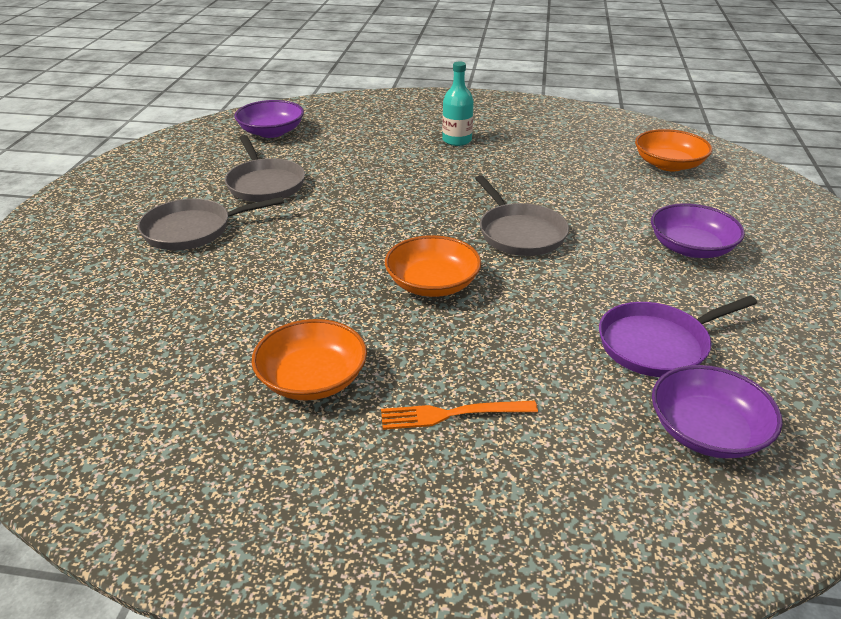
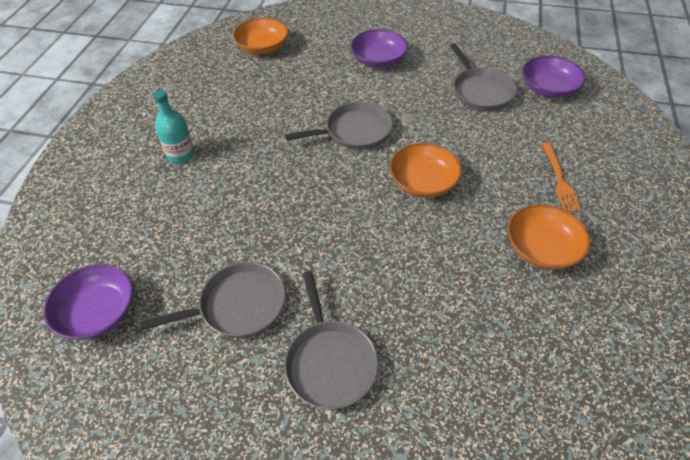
camera: 85 degrees left, 15 degrees up
(658, 344) = (480, 91): purple pan -> grey pan

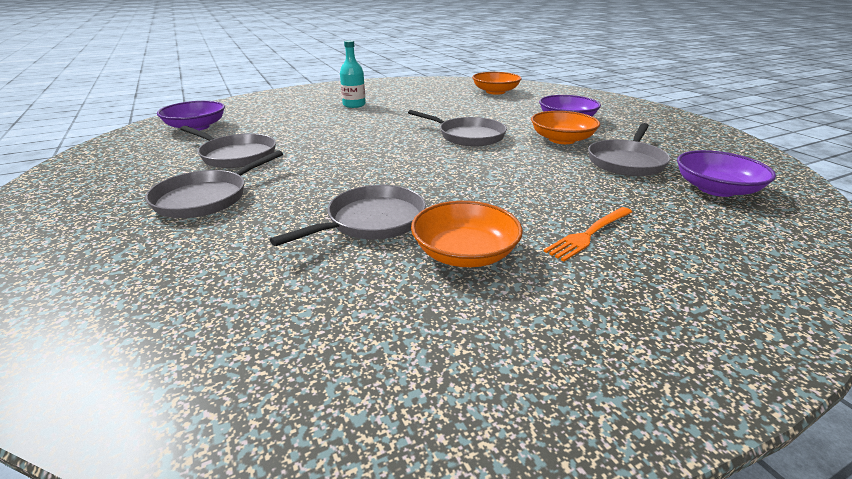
camera: 50 degrees right, 20 degrees down
(423, 182) = (457, 173): orange bowl -> orange bowl (562, 139)
(463, 271) = (372, 221): none -> grey pan

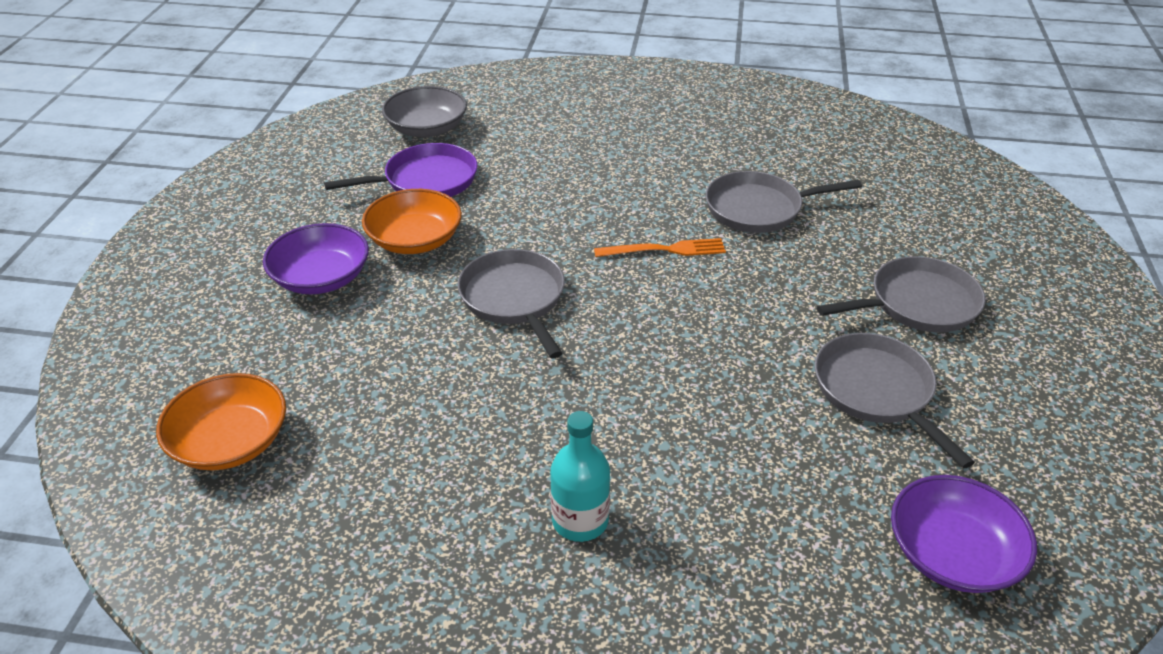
camera: 145 degrees left, 10 degrees up
(464, 253) = (710, 157): orange bowl -> none
(589, 234) = (602, 137): orange fork -> orange fork (665, 250)
(626, 162) = (426, 180): grey pan -> purple pan
(716, 189) = (427, 128): purple bowl -> grey bowl

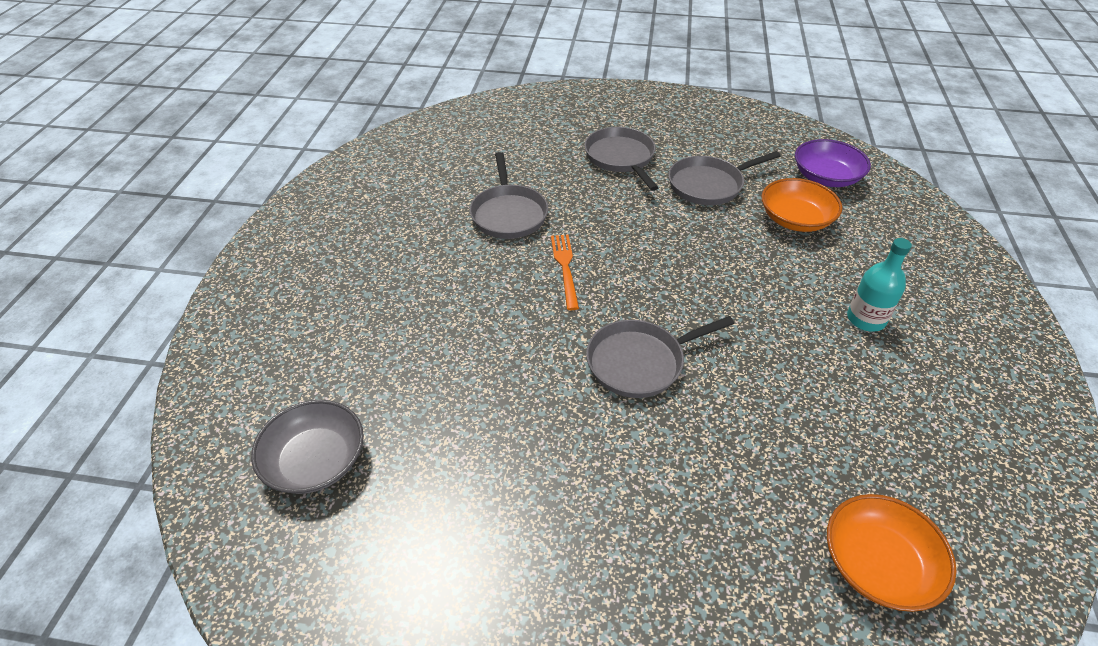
camera: 90 degrees left, 5 degrees up
(321, 277) = (622, 529): purple bowl -> none
(415, 240) = (552, 448): orange bowl -> orange bowl (795, 219)
(426, 180) = (436, 450): purple pan -> none

